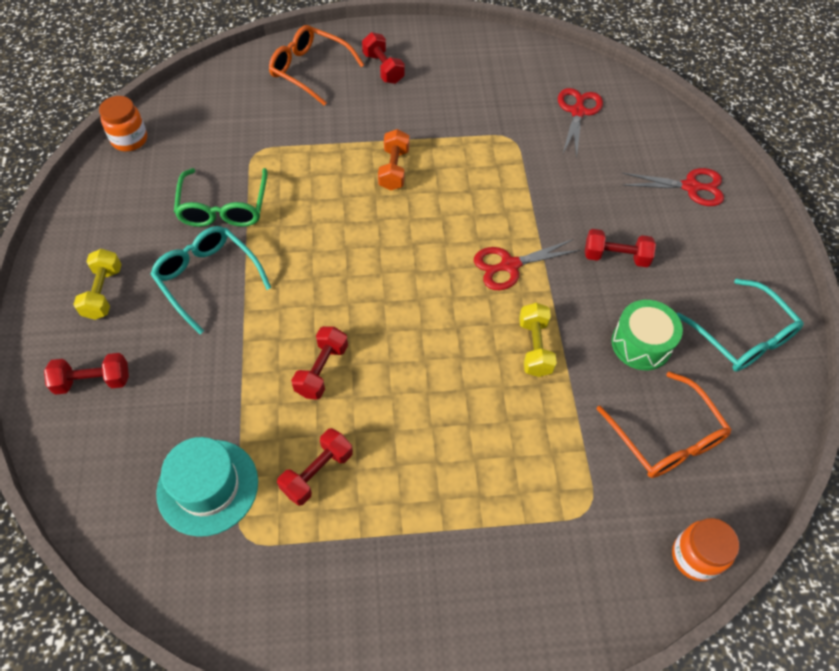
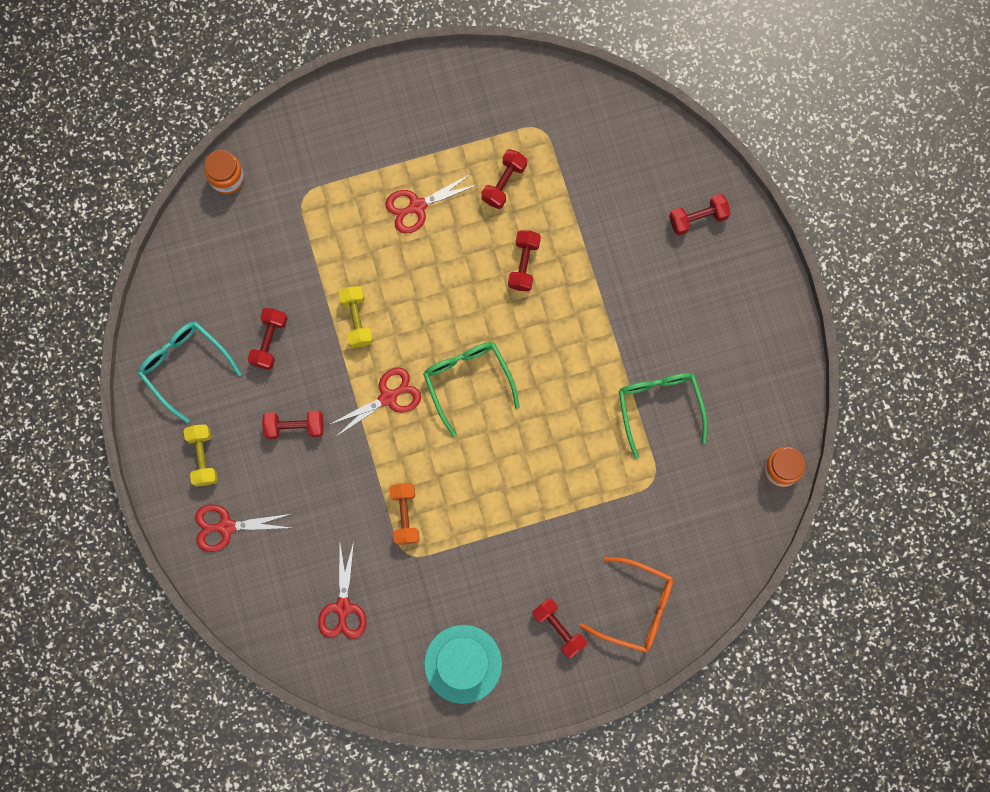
camera: 170 degrees right, 20 degrees up
(103, 293) = (726, 297): yellow dumbbell -> yellow dumbbell (203, 457)
(207, 278) = (646, 329): turquoise glasses -> none
(207, 487) = (579, 157): turquoise hat -> turquoise hat (463, 664)
(394, 169) = (514, 487): orange dumbbell -> orange dumbbell (405, 515)
(419, 266) = (467, 380): none -> green glasses
(438, 465) = (417, 206): none -> red scissors
(641, 344) = (269, 341): green drum -> red dumbbell
(667, 438) = (247, 262): orange glasses -> none

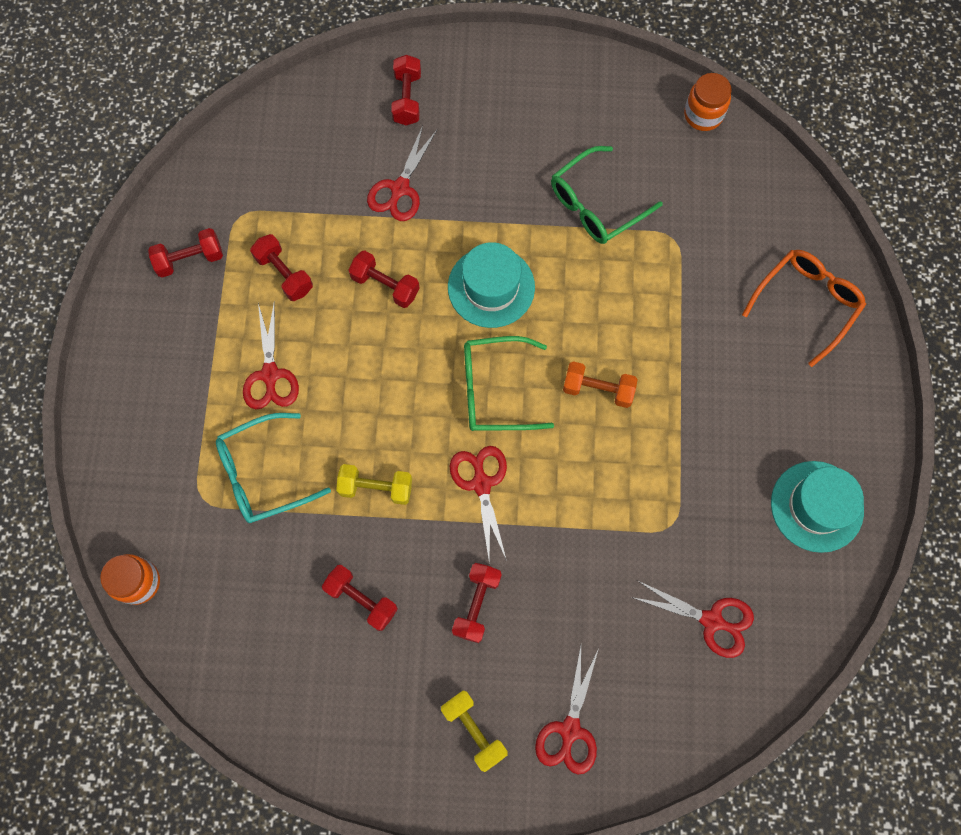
camera: 70 degrees left, 5 degrees down
(184, 366) = (351, 715): turquoise glasses -> turquoise glasses (262, 474)
(203, 457) = (474, 730): yellow dumbbell -> yellow dumbbell turned 45 degrees clockwise
(405, 515) = (626, 512): orange dumbbell -> orange dumbbell (598, 389)
(553, 347) = (491, 287): none -> turquoise hat
(558, 628) = (806, 390): red dumbbell -> red dumbbell (190, 259)
(612, 244) = (400, 189): none -> red scissors
(659, 406) = (595, 205): green glasses -> green glasses turned 45 degrees counterclockwise

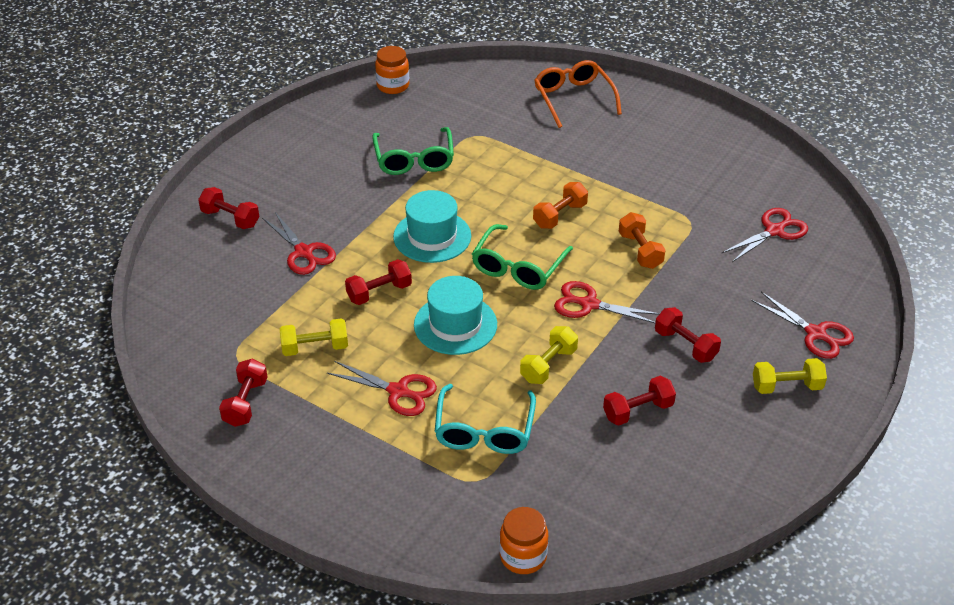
camera: 60 degrees left, 30 degrees down
(284, 274) = (315, 348): red dumbbell -> yellow dumbbell
(592, 495) = (640, 251): none -> orange dumbbell
(817, 506) = (722, 152): turquoise hat -> turquoise hat (455, 325)

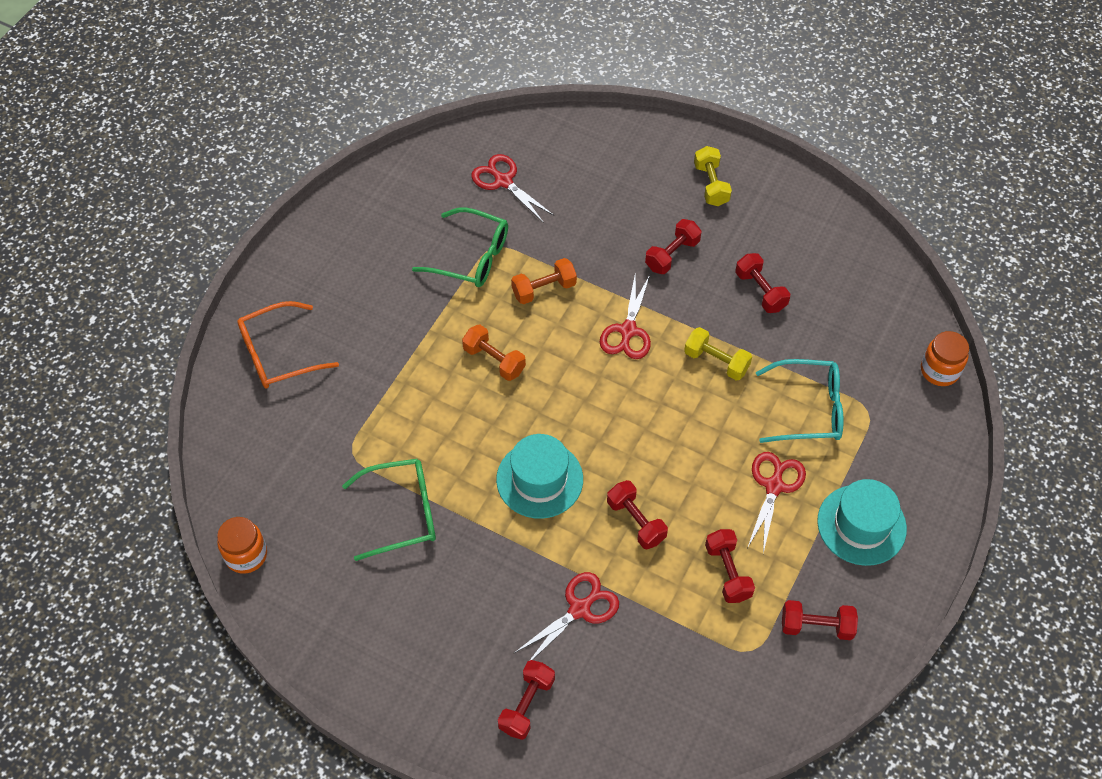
camera: 95 degrees left, 15 degrees up
(315, 348) = (727, 572): yellow dumbbell -> red dumbbell
(455, 325) = (673, 444): turquoise hat -> turquoise hat (861, 525)
(518, 268) = (581, 394): green glasses -> green glasses (472, 257)
(816, 334) = (642, 160): red scissors -> none

